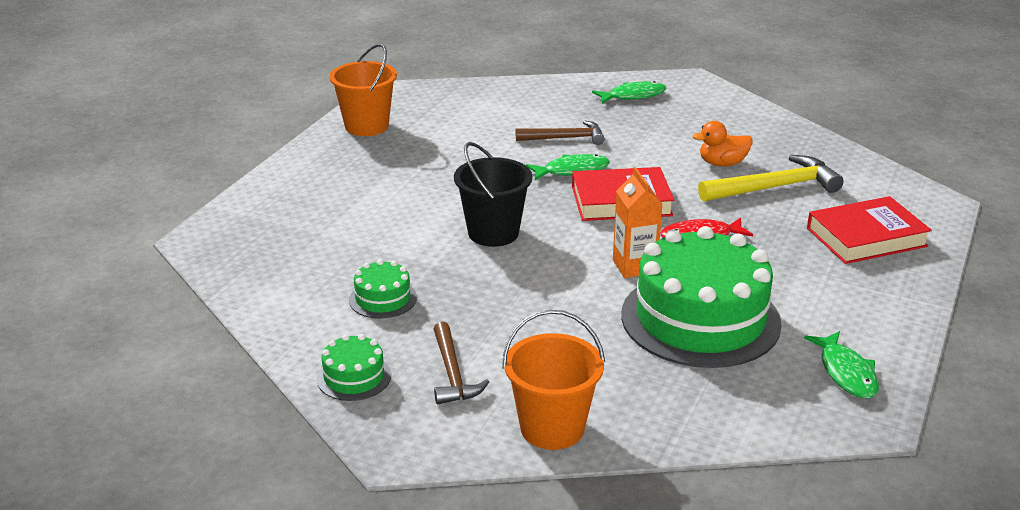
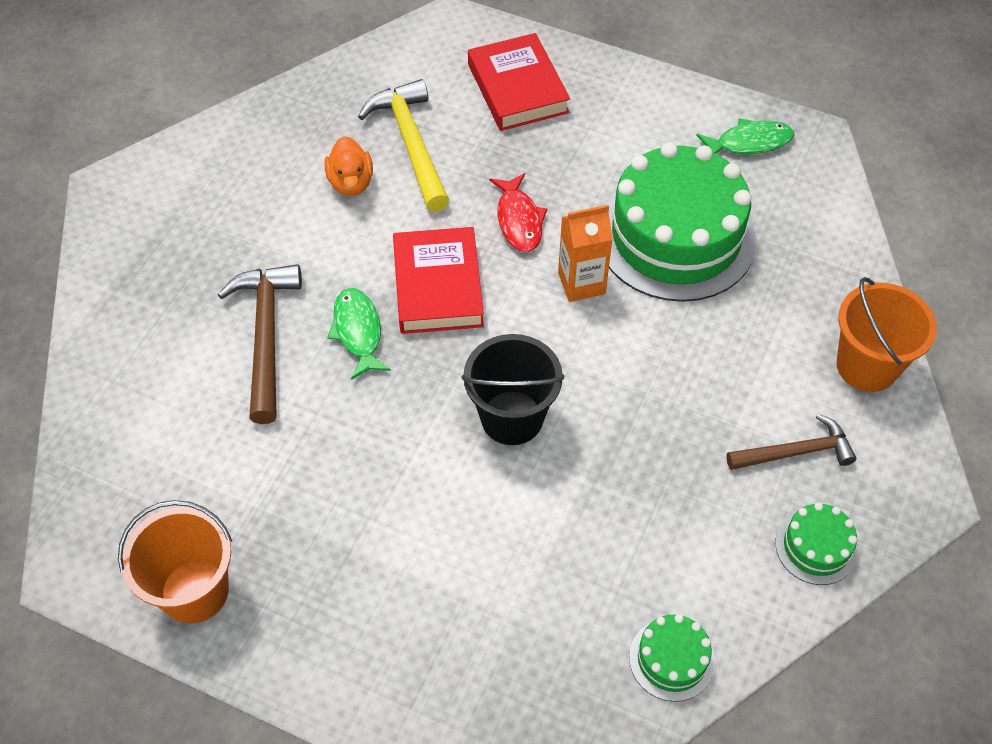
camera: 90 degrees left, 25 degrees up
(383, 299) = (663, 530): green cake -> green cake (672, 659)
(565, 138) = (266, 336): brown hammer -> brown hammer, size x1.52
(633, 96) = (148, 254): green fish -> none

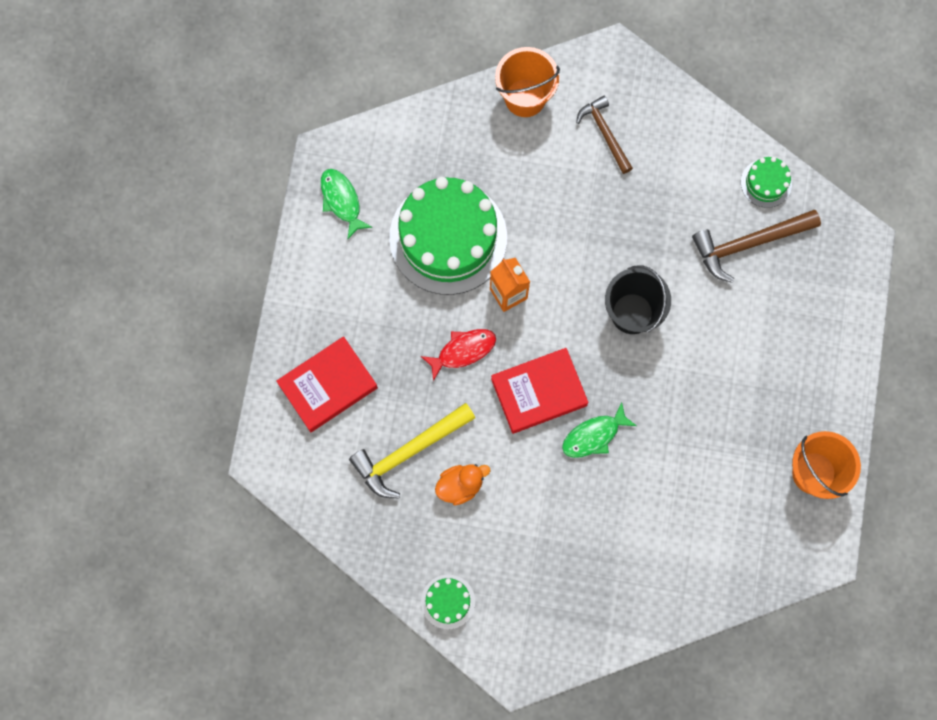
camera: 105 degrees left, 20 degrees up
(266, 336) = (616, 498): brown hammer -> brown hammer (748, 243)
(816, 547) = (668, 113): green cake -> green cake (448, 601)

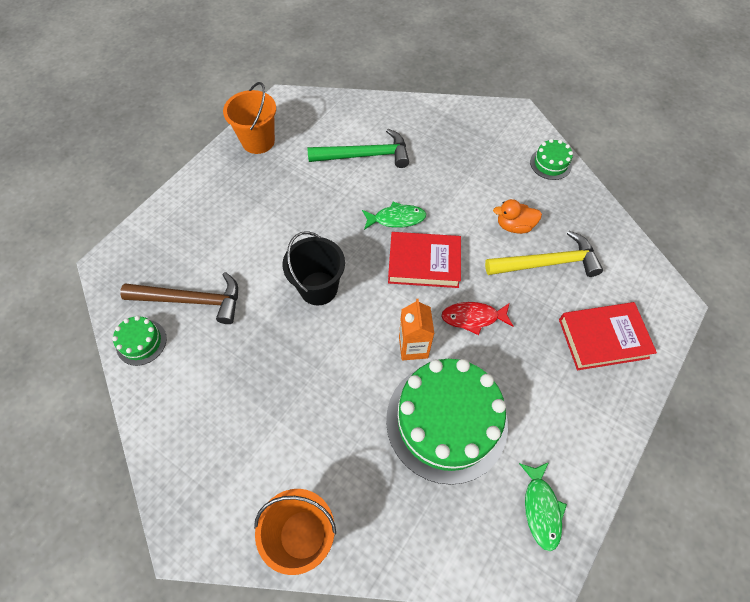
camera: 155 degrees left, 15 degrees down
(605, 133) = (247, 455): brown hammer -> none
(674, 510) = (365, 155): none -> green hammer

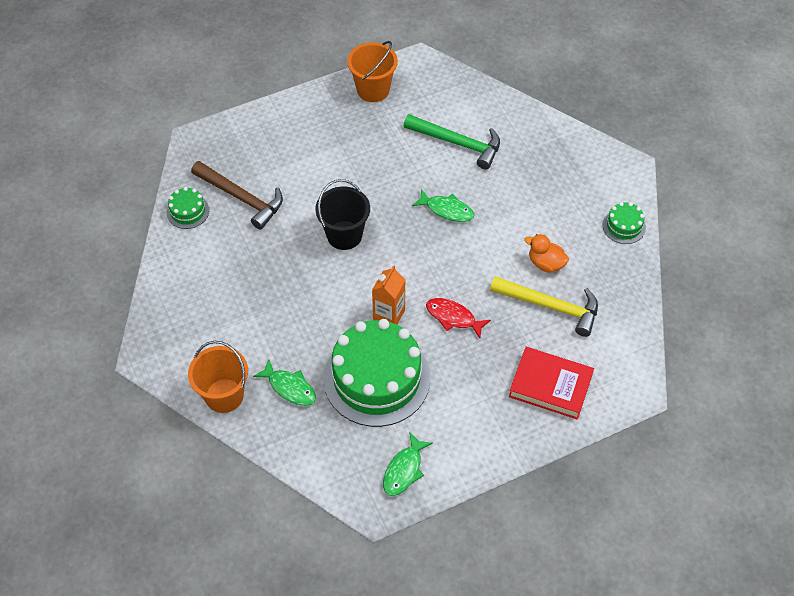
camera: 30 degrees right, 5 degrees down
(367, 483) = (289, 387): none -> green fish
(424, 263) = (444, 256): red book -> none

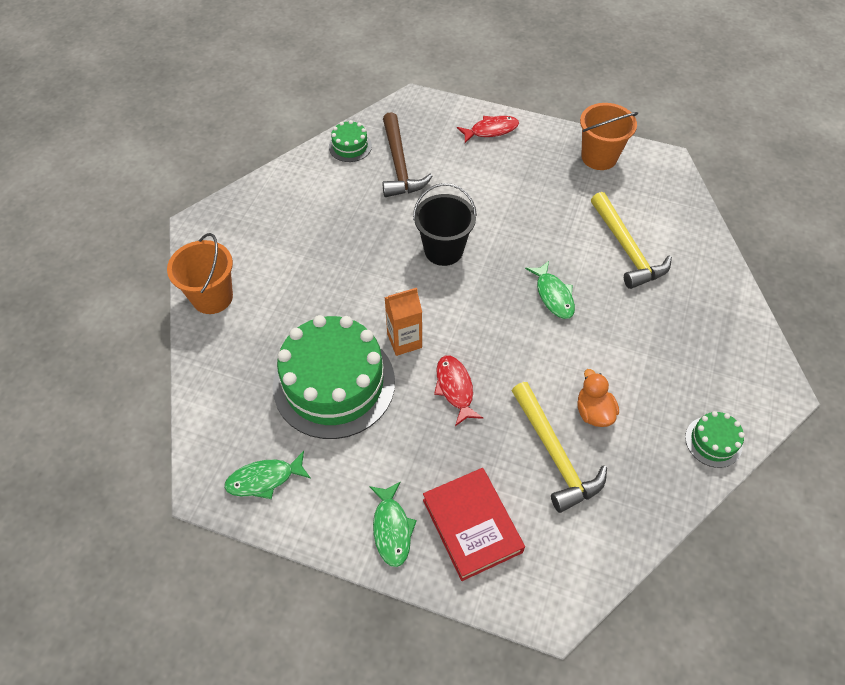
camera: 45 degrees right, 0 degrees up
(277, 123) = (491, 130): none -> red fish
(289, 387) = (263, 332): green fish -> green fish (392, 529)
(458, 143) = (626, 249): green hammer -> yellow hammer

